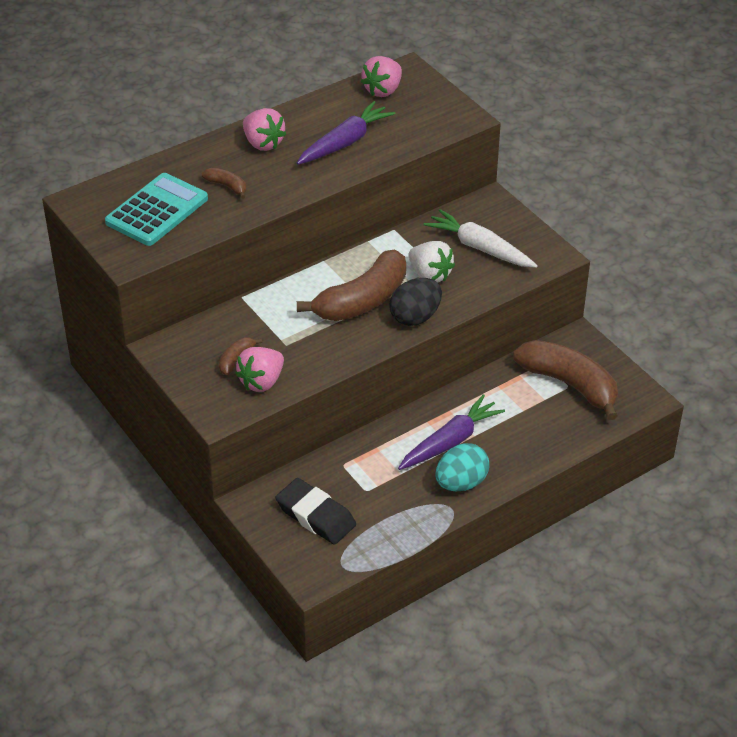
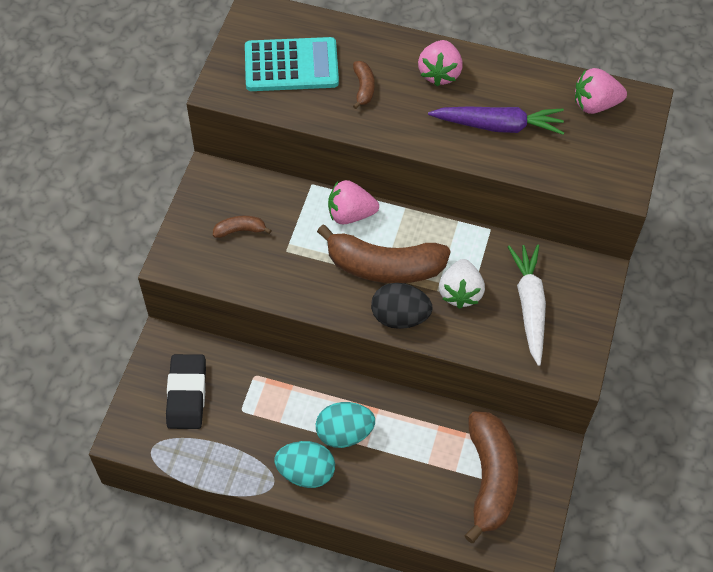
camera: 50 degrees right, 15 degrees up
(262, 382) = (231, 264): pink strawberry -> pink strawberry (350, 214)
(450, 441) = (344, 433): purple carrot -> turquoise egg

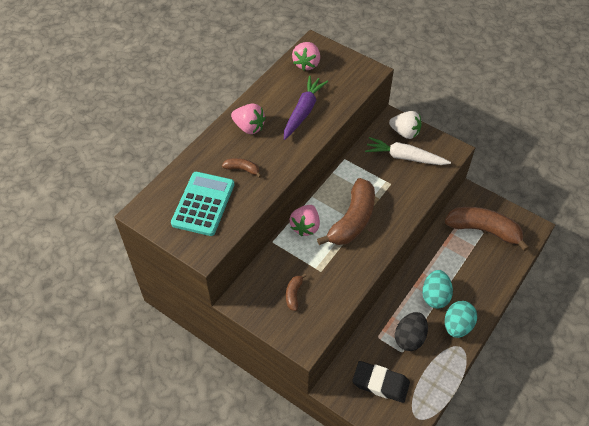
camera: 70 degrees left, 5 degrees down
(400, 317) = (392, 223): black egg -> black egg (409, 338)
(460, 292) = (385, 187): white strawberry -> white strawberry (405, 132)

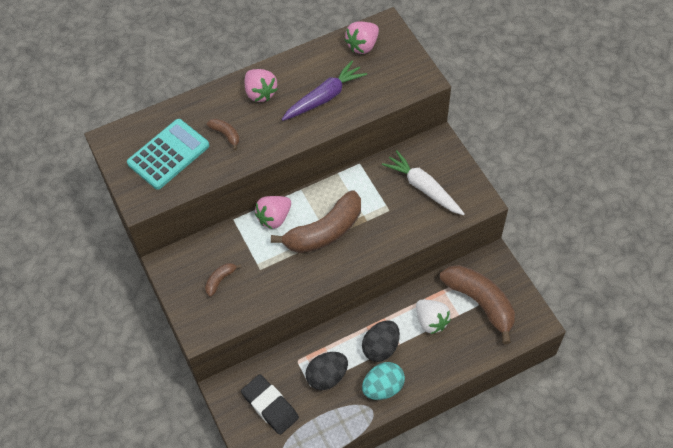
camera: 30 degrees right, 5 degrees up
(405, 132) = (442, 160): white strawberry -> white strawberry (431, 321)
(435, 296) = (381, 347): turquoise egg -> black egg

